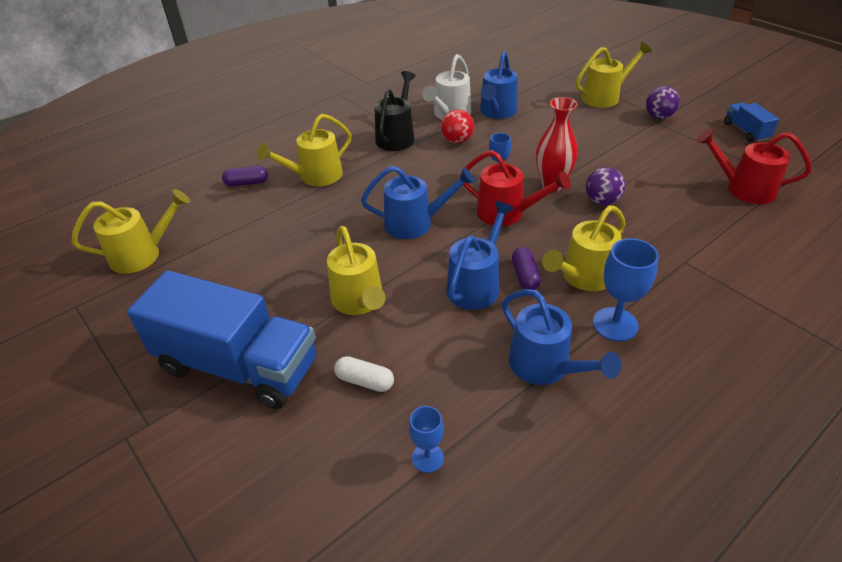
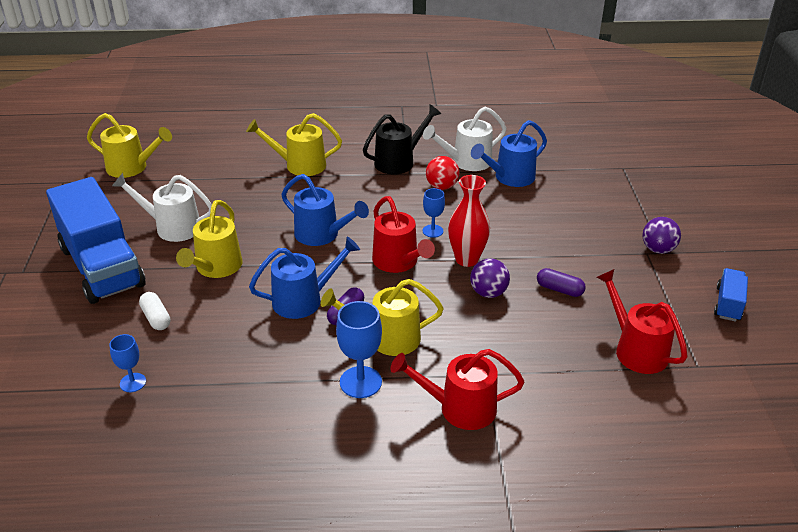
camera: 35 degrees right, 5 degrees down
(247, 183) = (249, 148): purple capsule -> purple capsule (559, 289)
(264, 288) = (172, 227): none -> white watering can
(546, 367) = (273, 378): blue watering can -> none
(605, 97) = (633, 208): yellow watering can -> none
(707, 298) = (459, 408): none -> red watering can

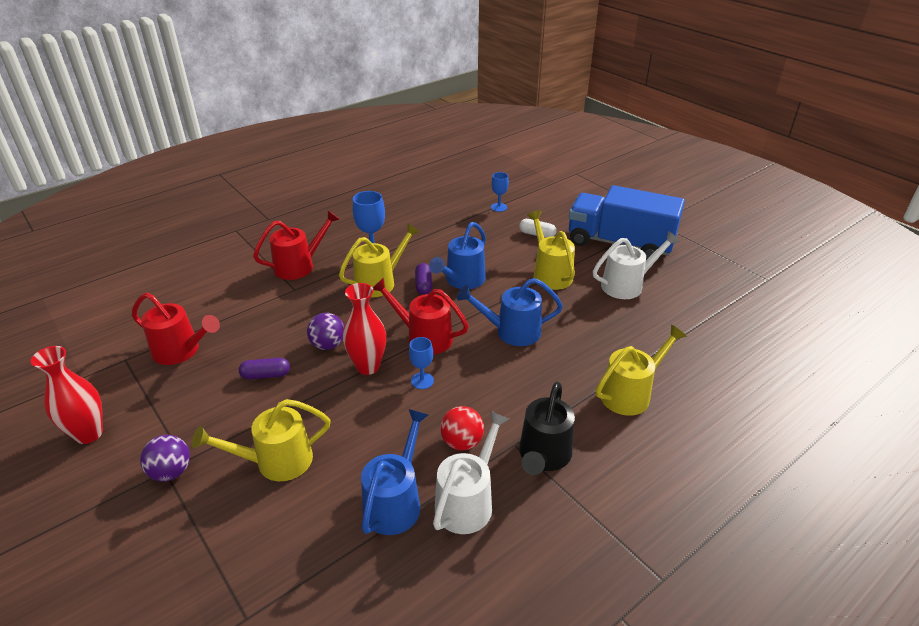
camera: 145 degrees right, 0 degrees up
(132, 168) = (751, 315): yellow watering can -> yellow watering can (275, 462)
(728, 304) = (89, 434): blue truck -> red vase

